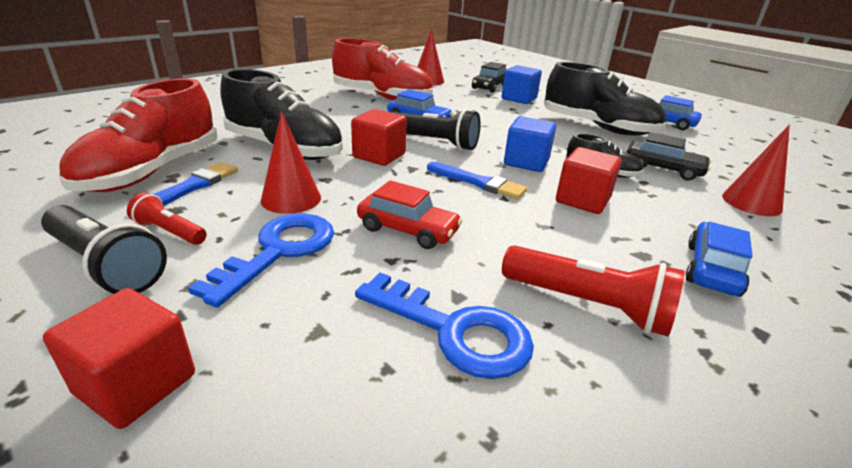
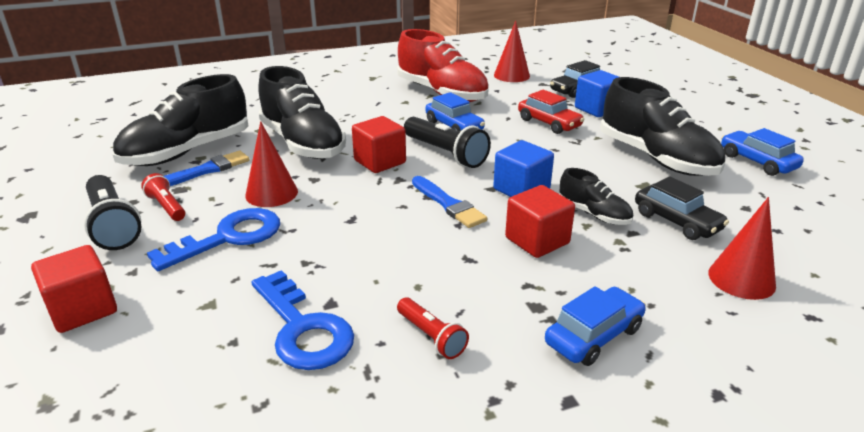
camera: 25 degrees right, 0 degrees up
(151, 171) = (187, 152): red shoe -> black shoe
(408, 230) = (341, 239): red car -> red car (549, 123)
(588, 305) = (431, 336): red flashlight -> red flashlight, size x0.58

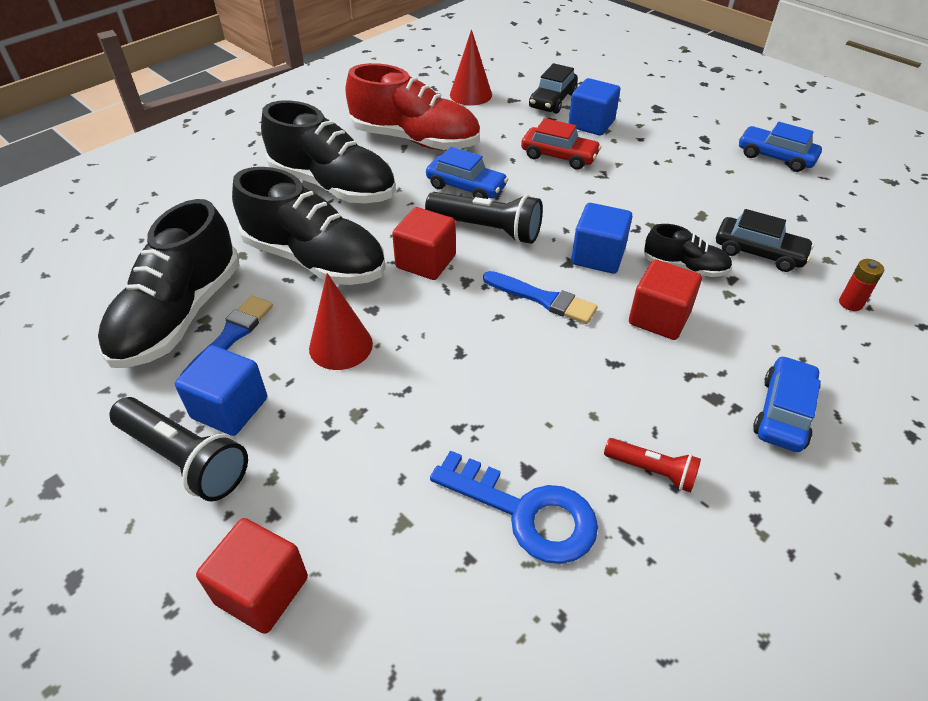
camera: 25 degrees left, 15 degrees up
(167, 207) = (230, 408): red flashlight -> blue cube
(229, 237) = (345, 425): blue key -> none
(656, 158) = (690, 177): black shoe -> black shoe (333, 186)
(741, 279) = (850, 303): red cone -> red battery

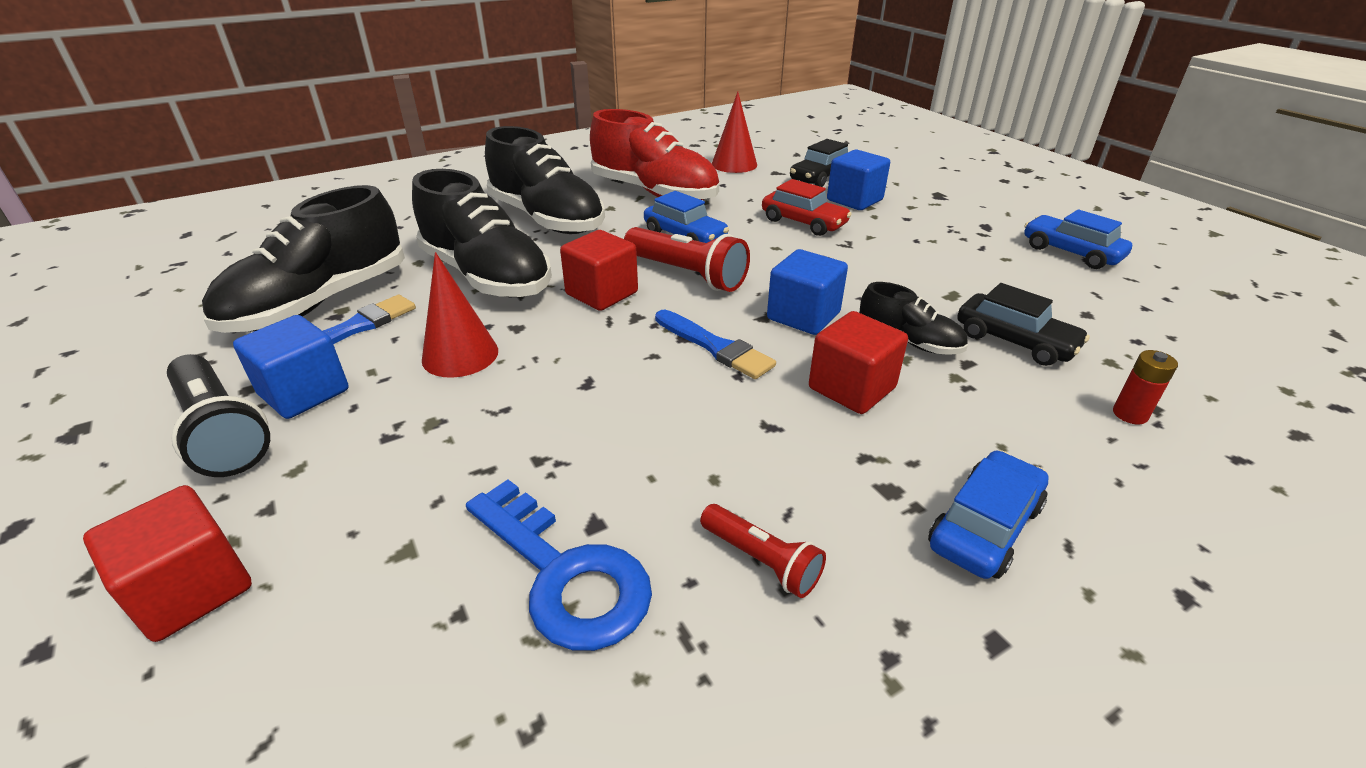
camera: 15 degrees right, 10 degrees down
(486, 229) = (686, 274): black flashlight -> red flashlight

